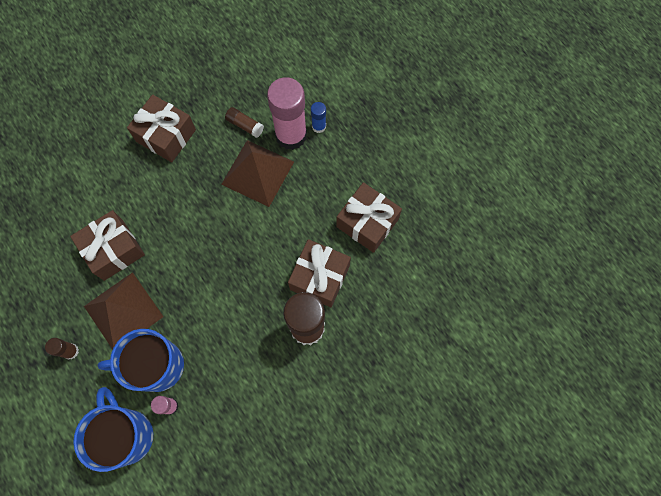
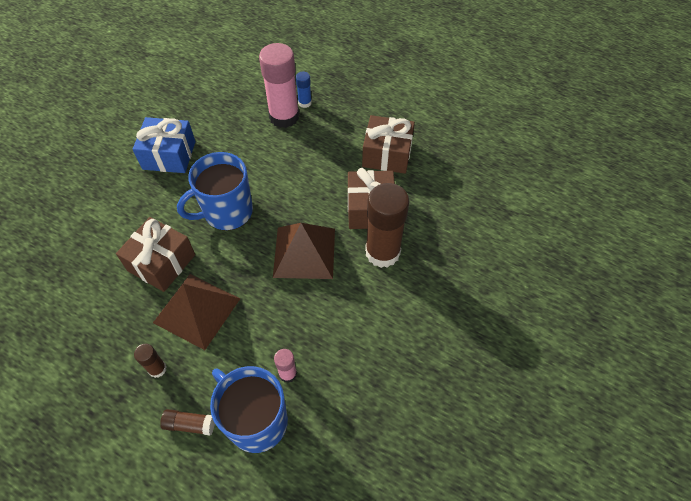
camera: 25 degrees left, 15 degrees down
(157, 366) = (255, 344): blue mug -> blue mug (227, 212)
(166, 135) = (169, 155): brown gift -> blue gift
(245, 125) = (239, 123): brown glue stick -> brown glue stick (190, 424)
(258, 172) = (269, 153): brown pyramid -> brown pyramid (304, 252)

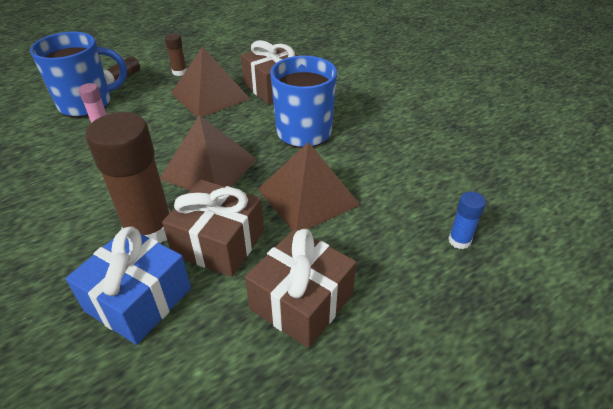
camera: 115 degrees right, 15 degrees down
(169, 155) = (407, 111): blue gift -> blue gift (138, 299)
(284, 117) = (436, 211): pink glue stick -> none
(304, 181) = (308, 196): none -> brown pyramid

